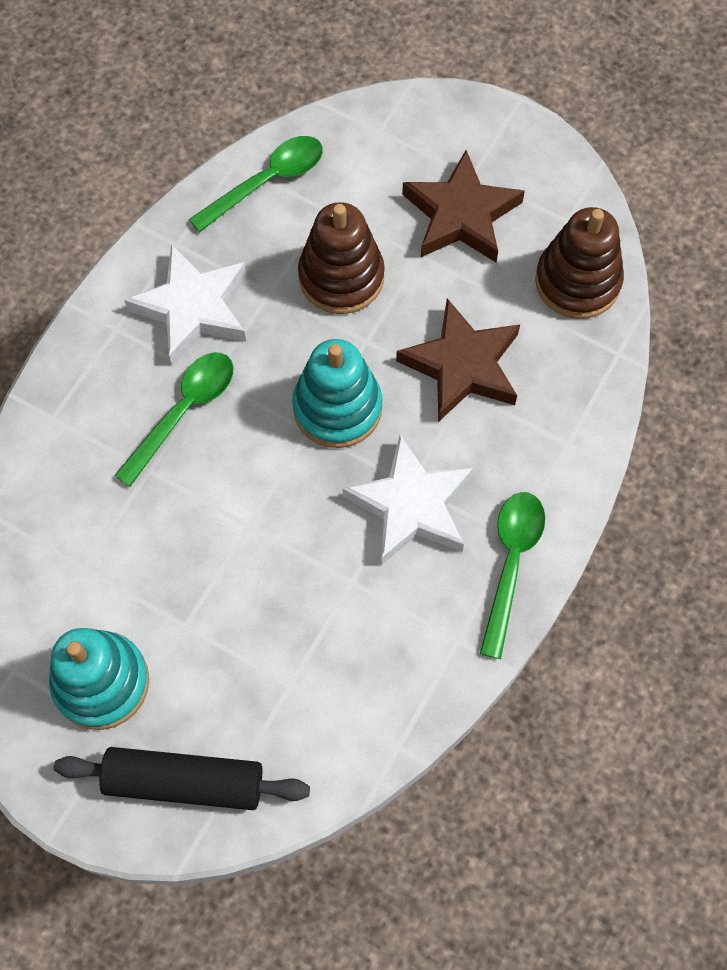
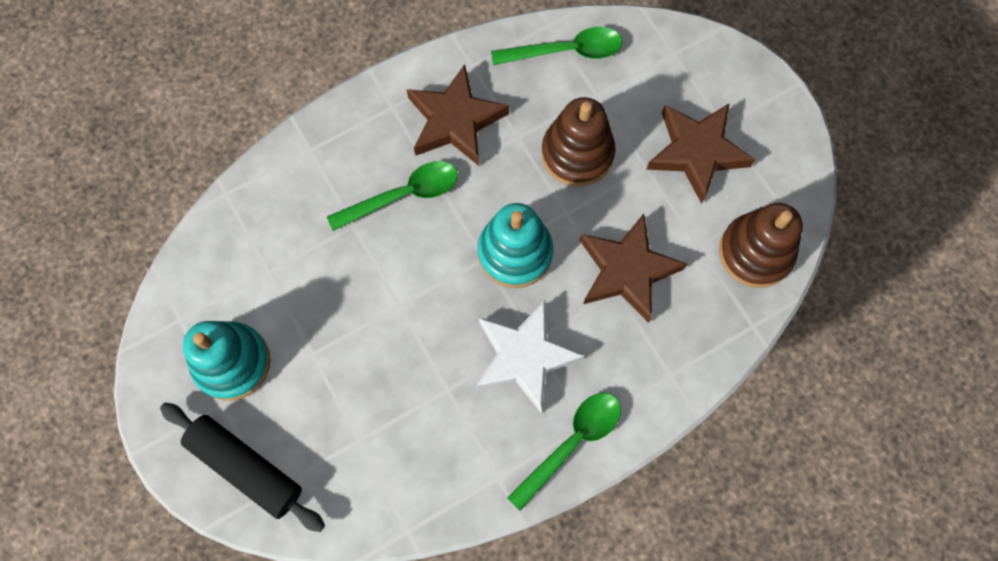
camera: 30 degrees right, 5 degrees up
(193, 308) = (455, 120): white star -> brown star

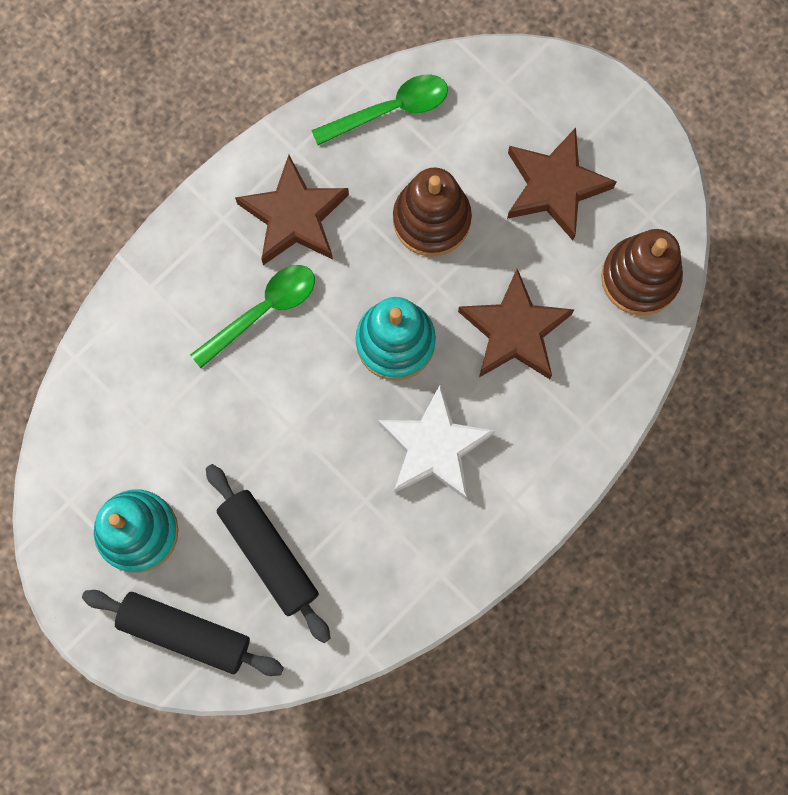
camera: 15 degrees left, 5 degrees up
(344, 414) = (269, 553): none -> black rolling pin
(572, 442) = (504, 520): green spoon -> none

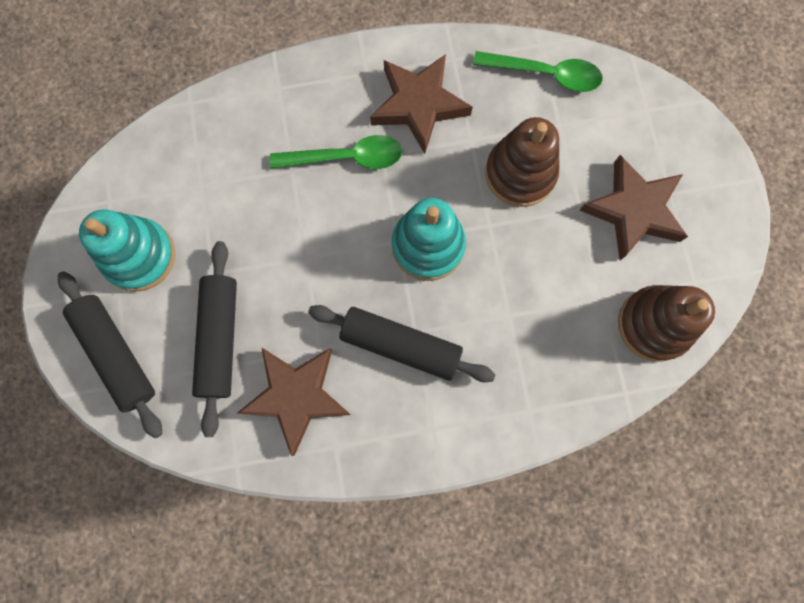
camera: 35 degrees right, 0 degrees up
(434, 447) = (400, 345): white star -> black rolling pin
(514, 331) = (525, 299): brown star -> brown star (297, 396)

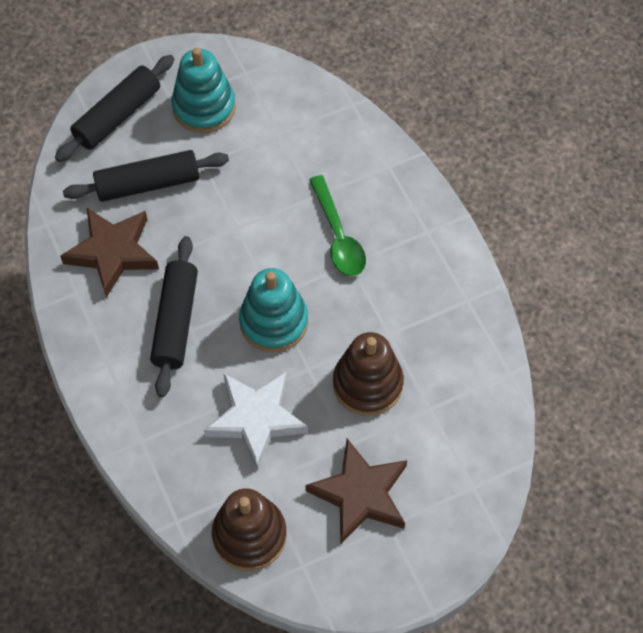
camera: 75 degrees right, 15 degrees down
(419, 105) = (409, 282): brown star -> none
(532, 289) = (256, 419): none -> white star
(546, 74) = (479, 385): green spoon -> none

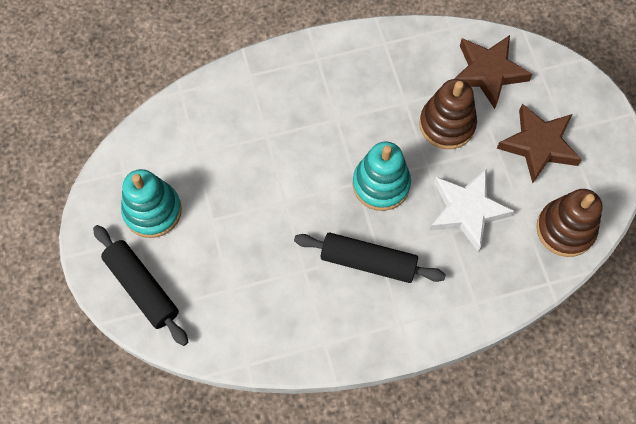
camera: 80 degrees left, 5 degrees up
(113, 253) = (290, 307): brown star -> brown star (488, 72)
(148, 184) = (224, 269): black rolling pin -> none
(338, 236) = (309, 123): green spoon -> none

